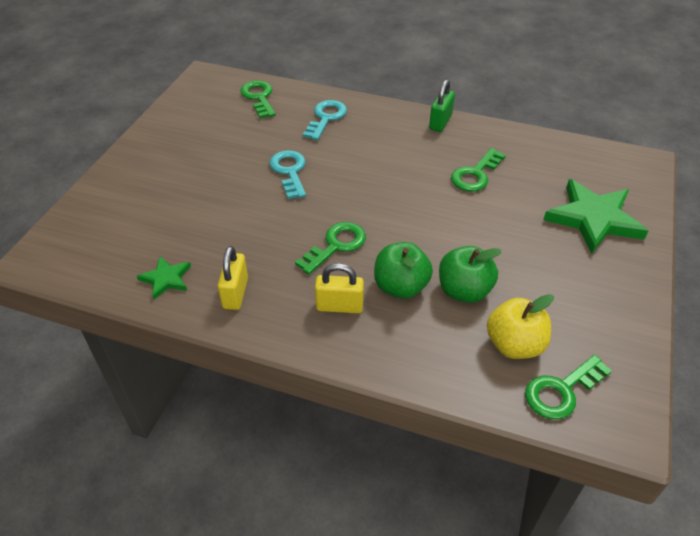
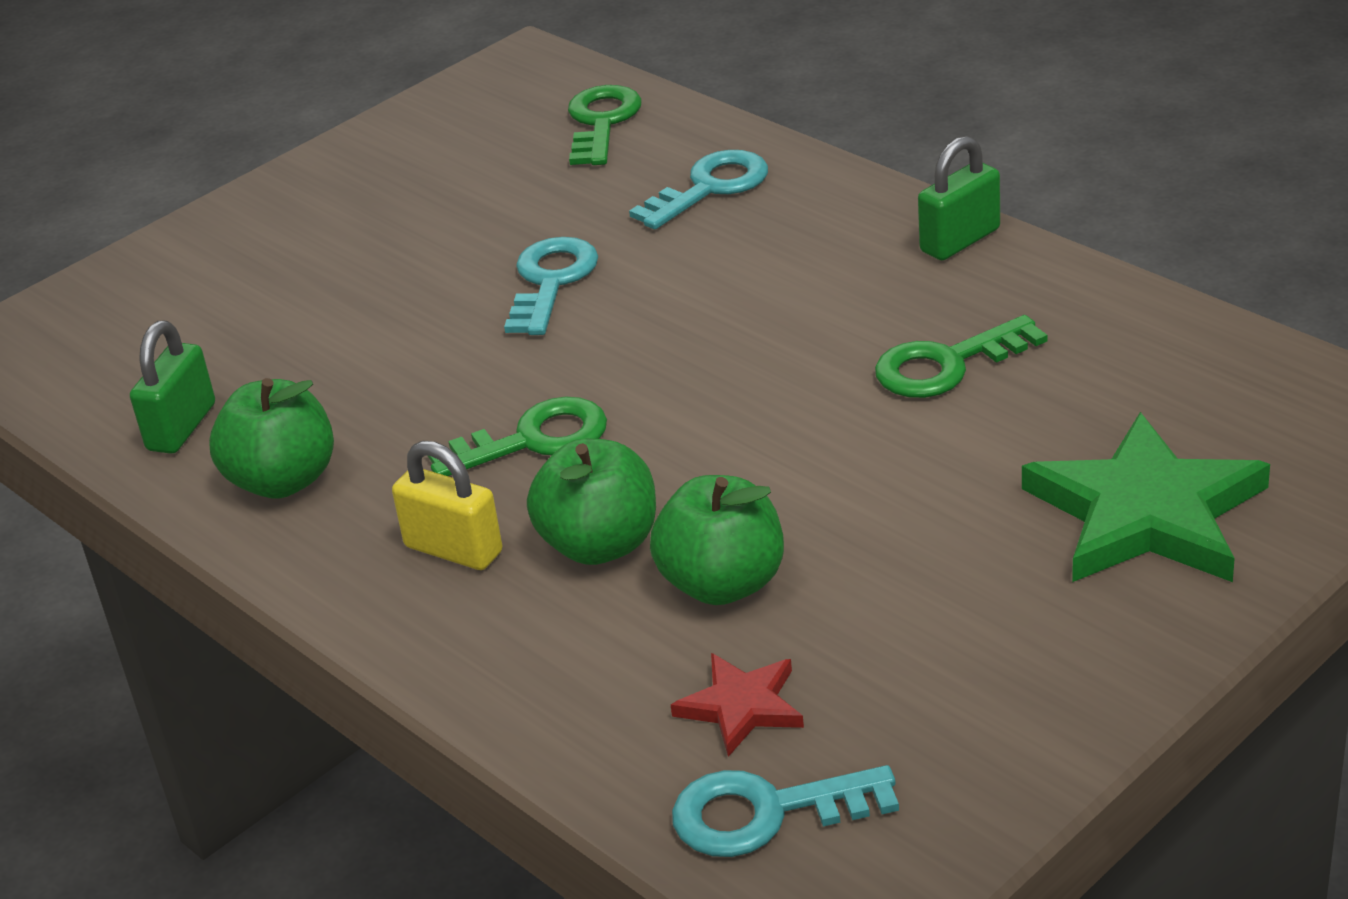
camera: 30 degrees right, 10 degrees down
(166, 279) = (181, 427): green star -> green padlock
(235, 293) = (283, 480): yellow padlock -> green apple
(514, 345) = (741, 706): yellow apple -> red star
(561, 391) = (766, 813): green key -> turquoise key

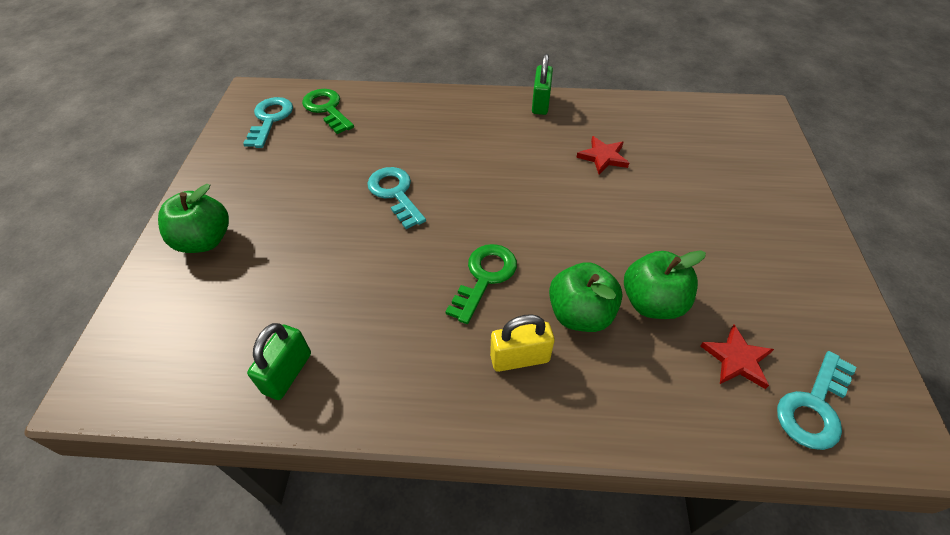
camera: 45 degrees left, 15 degrees up
(181, 427) = (287, 373): green padlock -> green padlock turned 45 degrees clockwise
(283, 480) = (385, 372): green apple -> green apple (205, 240)
(710, 187) = (413, 120): turquoise key -> turquoise key (270, 119)
(946, 365) = (603, 157): green key -> red star
(1145, 513) = (745, 184): green star -> none

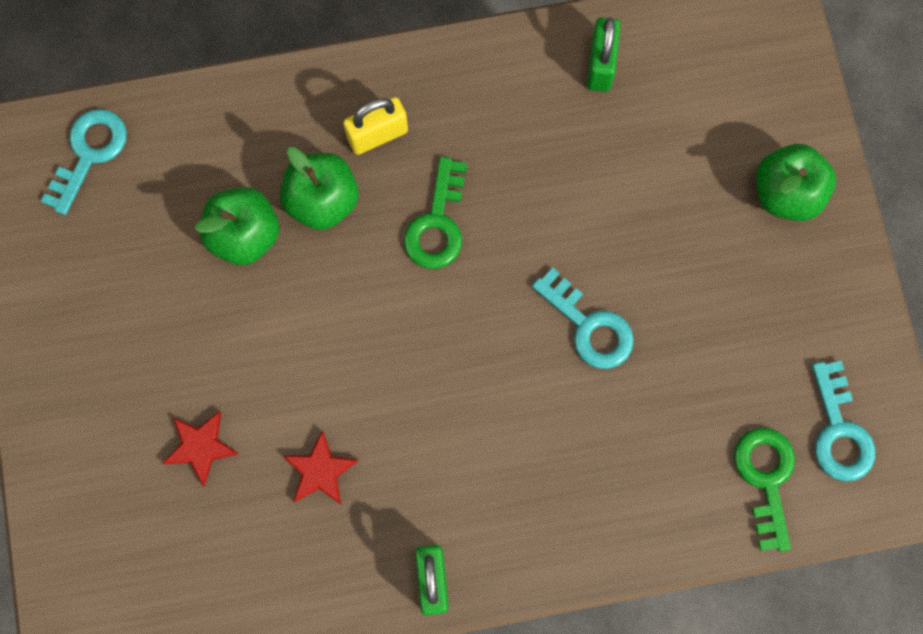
camera: 165 degrees right, 25 degrees up
(327, 109) = (765, 478): green key -> green key turned 135 degrees counterclockwise
(737, 359) = (158, 187): red star -> red star (201, 446)

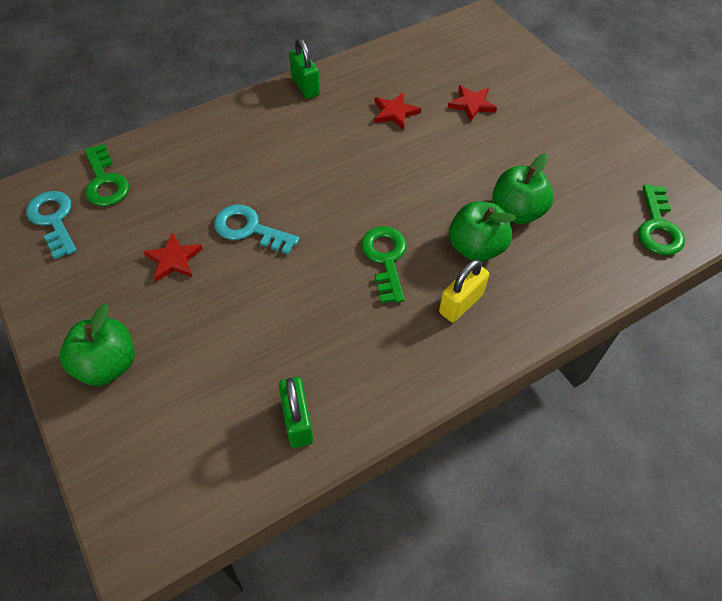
camera: 160 degrees right, 20 degrees down
(89, 153) = (658, 227): turquoise key -> green key
(692, 311) = (174, 259): none -> red star

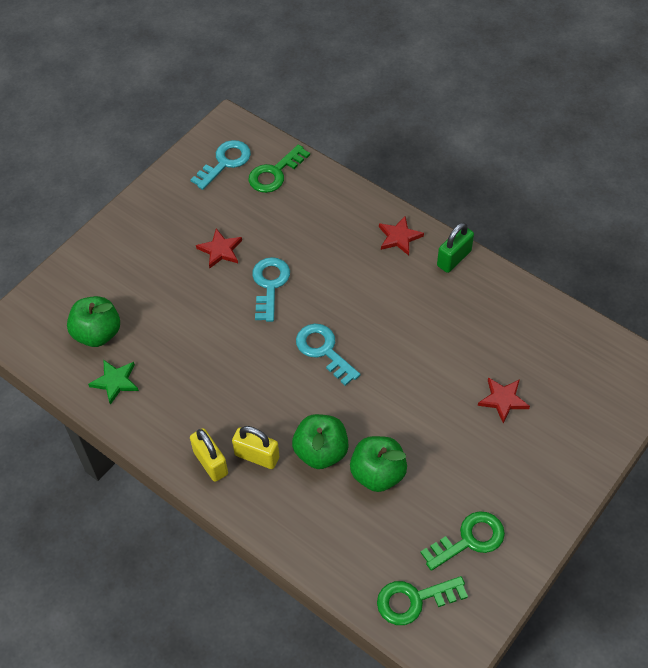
camera: 70 degrees right, 0 degrees up
(108, 364) = (119, 254): green apple -> green apple (97, 333)
(298, 421) = (115, 381): green padlock -> green star
(357, 209) = (323, 350): none -> turquoise key
(385, 258) = (280, 388): green key -> green key (469, 539)
(395, 112) = (457, 339): red star -> red star (399, 237)
(453, 349) = (210, 463): none -> yellow padlock

